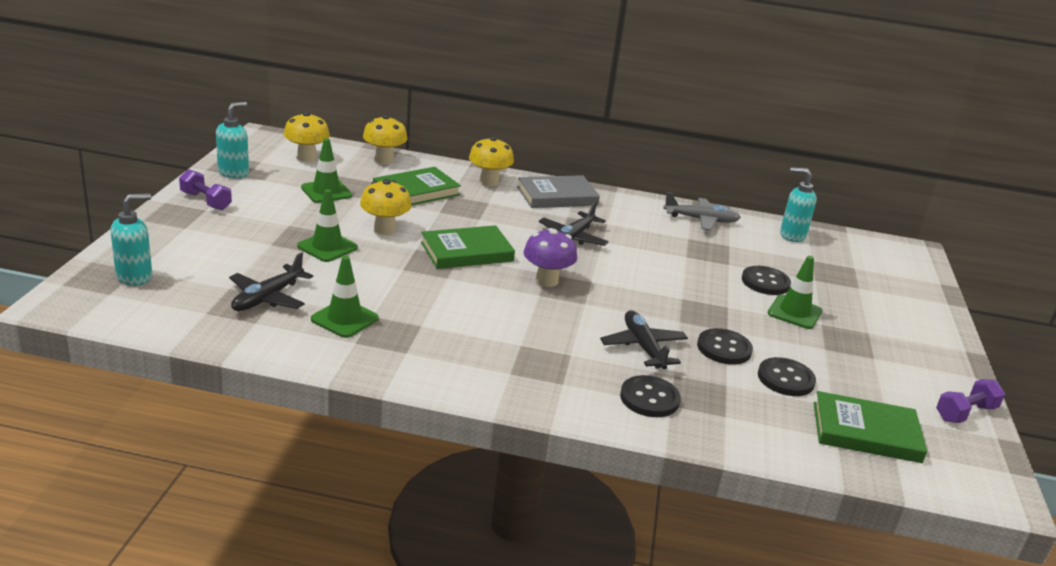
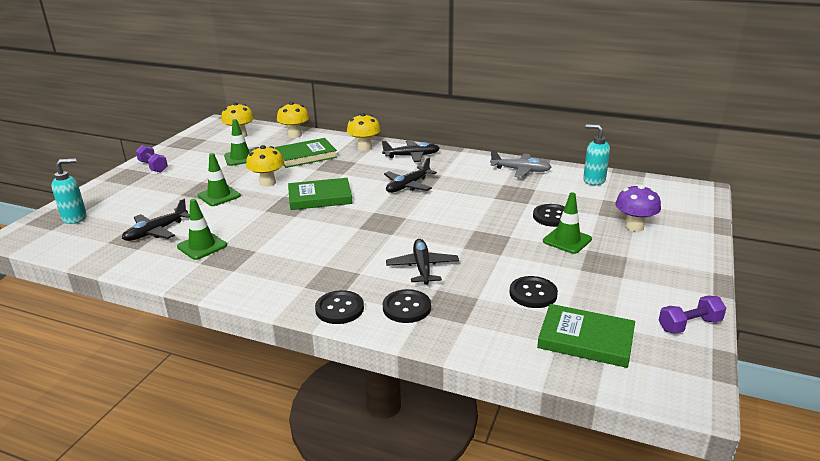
camera: 15 degrees right, 0 degrees up
(234, 173) = (183, 147): turquoise soap dispenser -> none
(546, 281) = (370, 217): purple mushroom -> purple mushroom (634, 227)
(557, 196) = (412, 156): grey book -> black plane
(724, 348) = (490, 269): black button -> black button (339, 309)

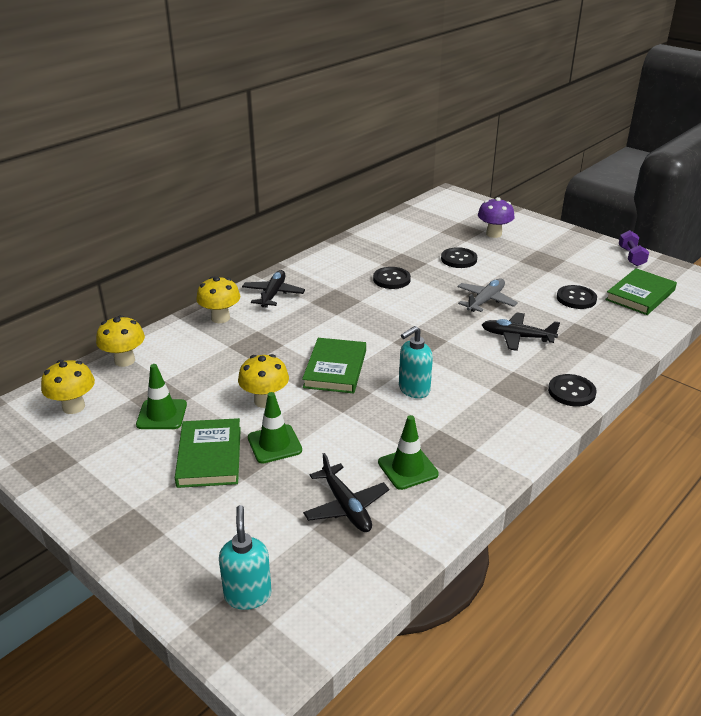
camera: 70 degrees left, 5 degrees up
(153, 167) = (114, 503): purple dumbbell -> none
(306, 156) = (206, 362): green book -> green book (209, 456)
(406, 308) = (580, 357): black button -> black button (391, 279)
(408, 186) = (347, 311): black plane -> none
(520, 170) = (358, 249): grey plane -> grey plane (485, 301)
(567, 240) = (501, 264): green traffic cone -> none
(593, 180) = (404, 225): turquoise soap dispenser -> turquoise soap dispenser (413, 390)

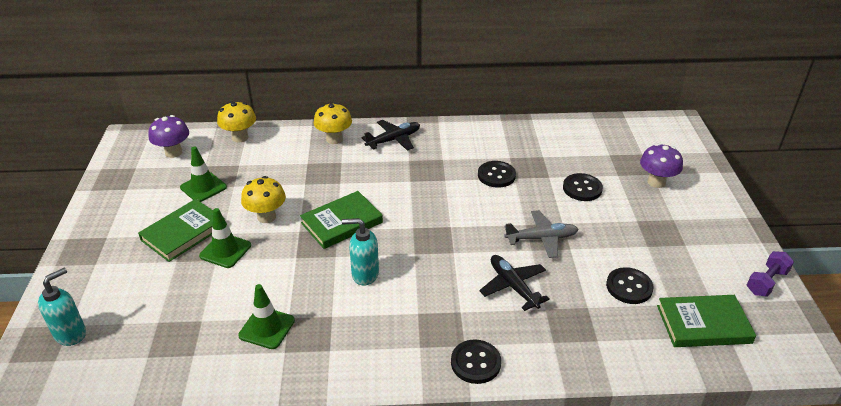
camera: 45 degrees right, 5 degrees up
(73, 407) = (173, 152): yellow mushroom -> purple mushroom
(346, 506) = (194, 323): black plane -> none

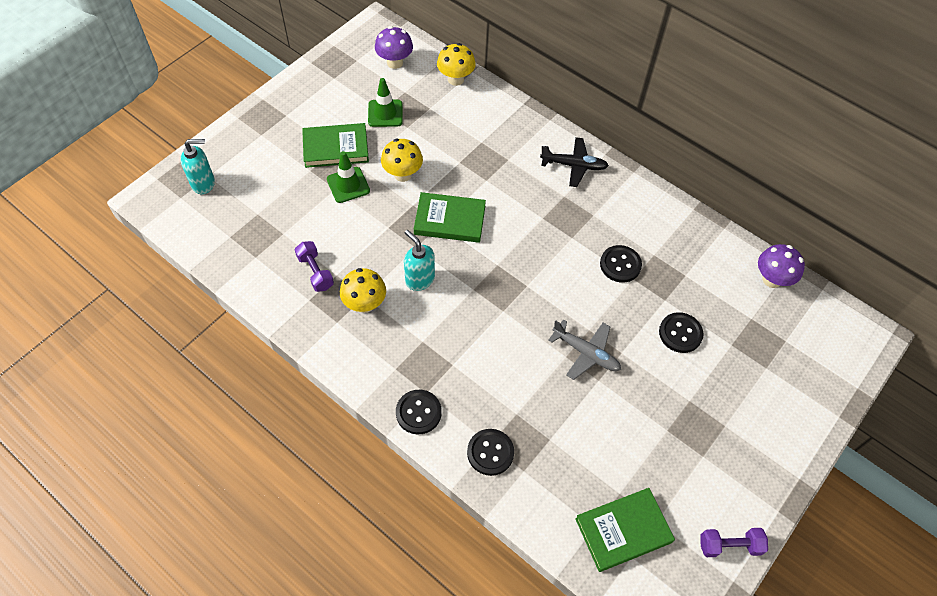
camera: 40 degrees right, 20 degrees up
(267, 328) = (315, 272): green traffic cone -> purple dumbbell
(334, 139) = (526, 131): yellow mushroom -> yellow mushroom (365, 304)
(513, 286) = (514, 376): black plane -> none
(629, 287) = (604, 451): black button -> black button (490, 452)
(656, 182) = (759, 379): purple mushroom -> purple mushroom (771, 279)
(703, 324) = (623, 530): green book -> green book turned 60 degrees counterclockwise

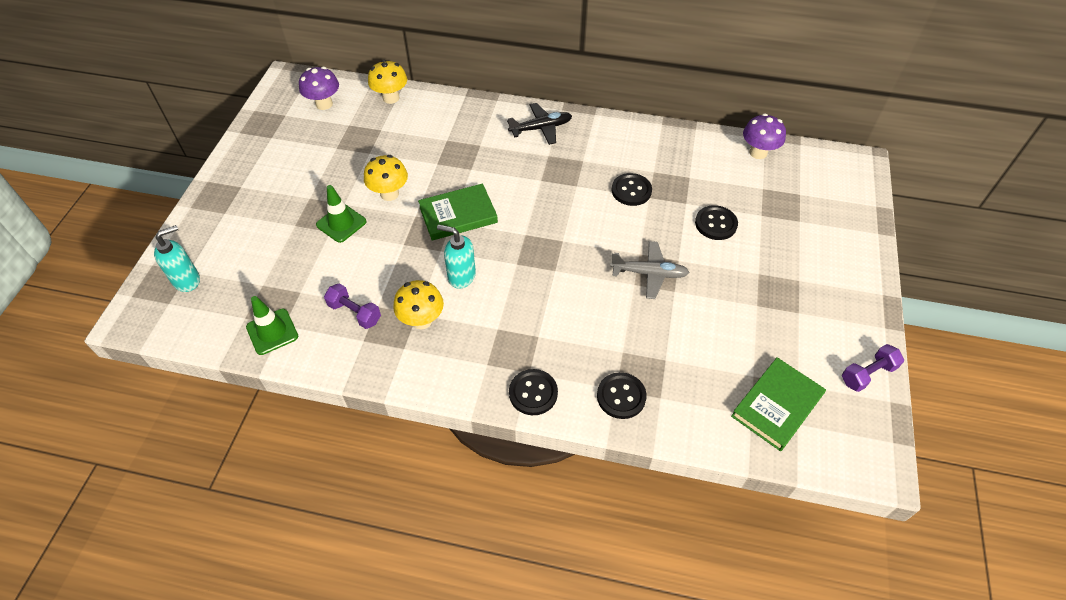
camera: 25 degrees left, 5 degrees down
(336, 148) = (309, 196): green book -> none
(385, 113) = (341, 149): green traffic cone -> green traffic cone (272, 332)

